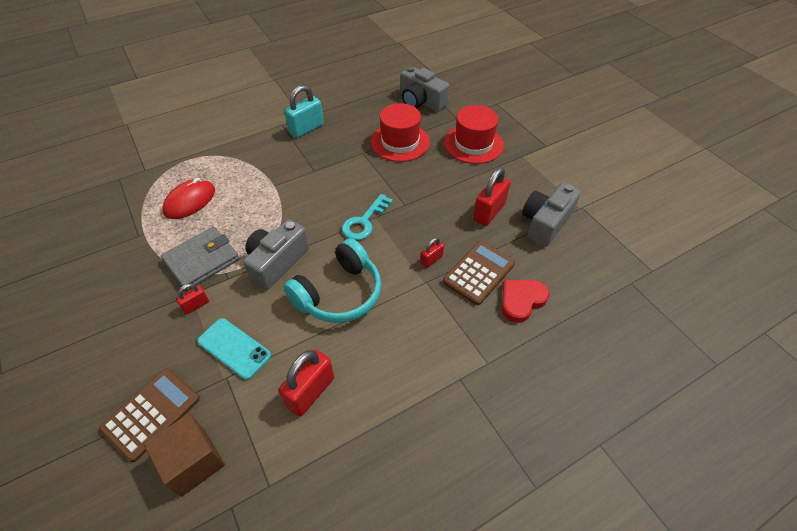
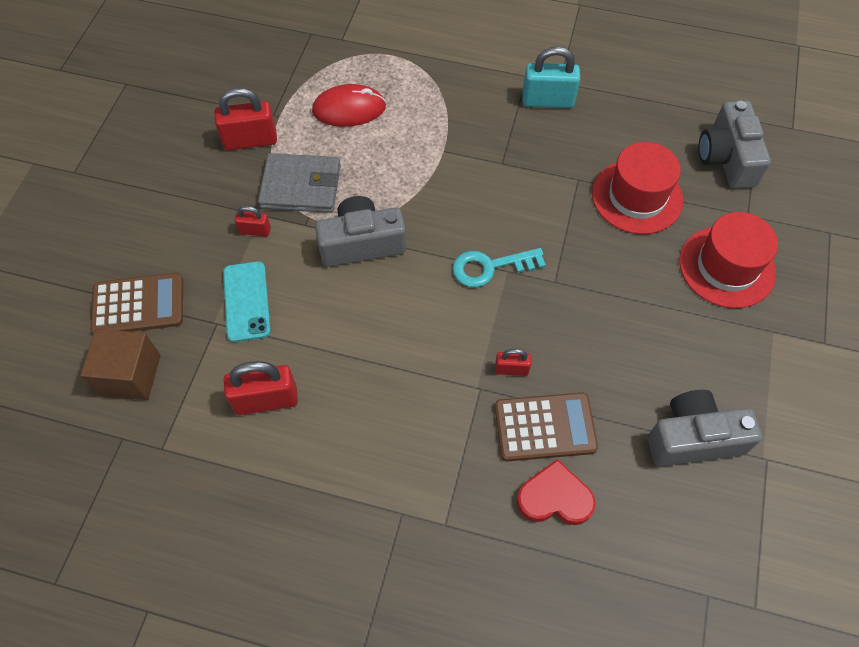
camera: 45 degrees right, 10 degrees up
(339, 293) = (384, 326): turquoise headphones -> none
(489, 212) = (640, 369): red padlock -> red padlock (250, 140)

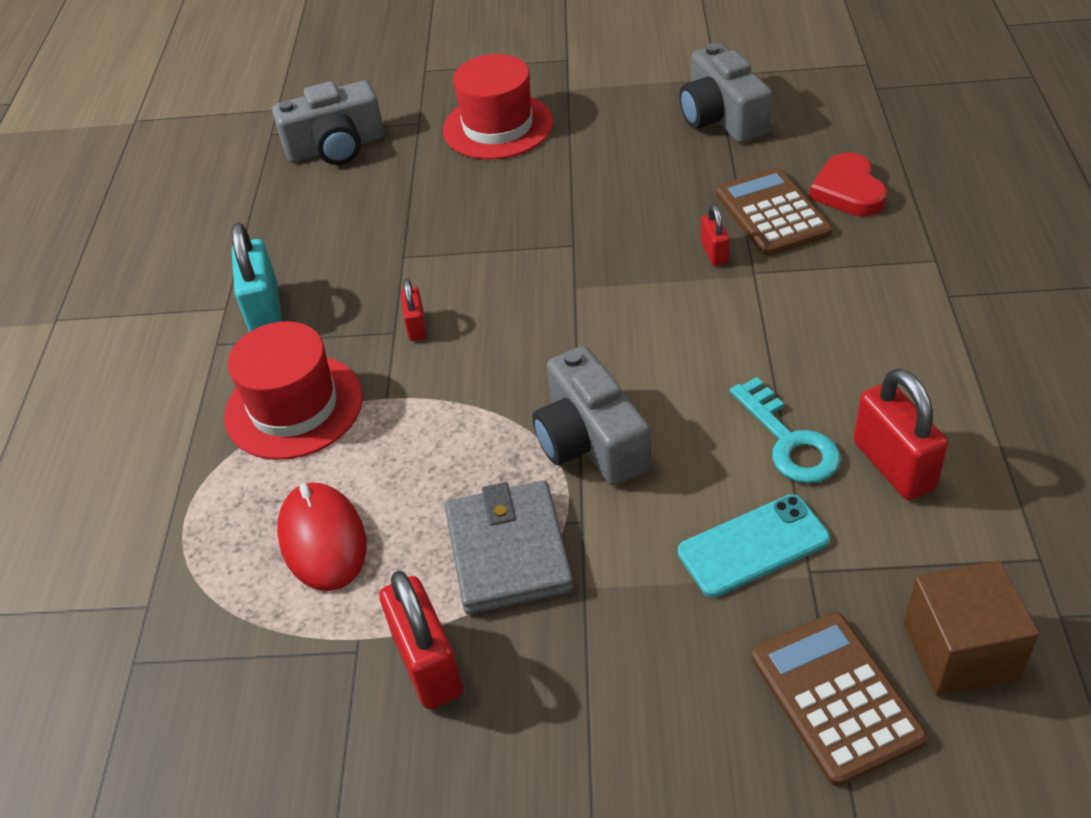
camera: 100 degrees left, 15 degrees down
(255, 231) = (619, 583): red padlock -> red padlock (416, 326)
(490, 267) = (575, 302): turquoise key -> turquoise key (788, 441)
(637, 197) = (417, 204): red hat -> red hat (294, 406)

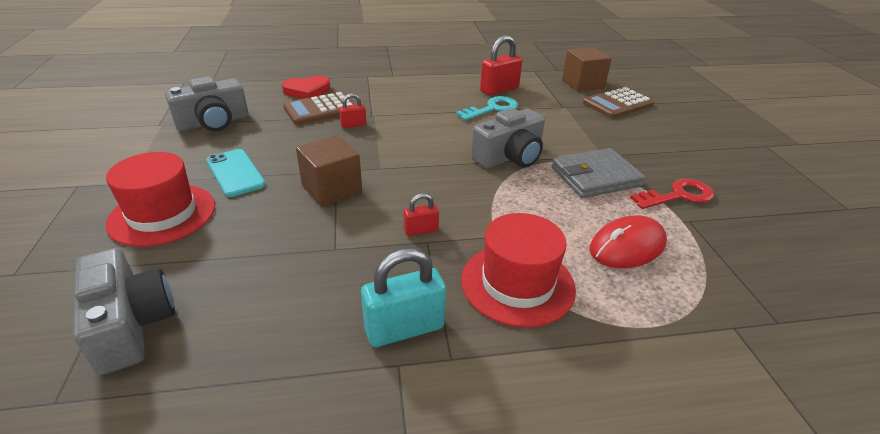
camera: 105 degrees left, 10 degrees down
(428, 664) = (678, 196): red padlock -> red key
(525, 244) = (332, 189): none -> brown cube
(753, 546) = (556, 117): turquoise phone -> turquoise phone (235, 173)

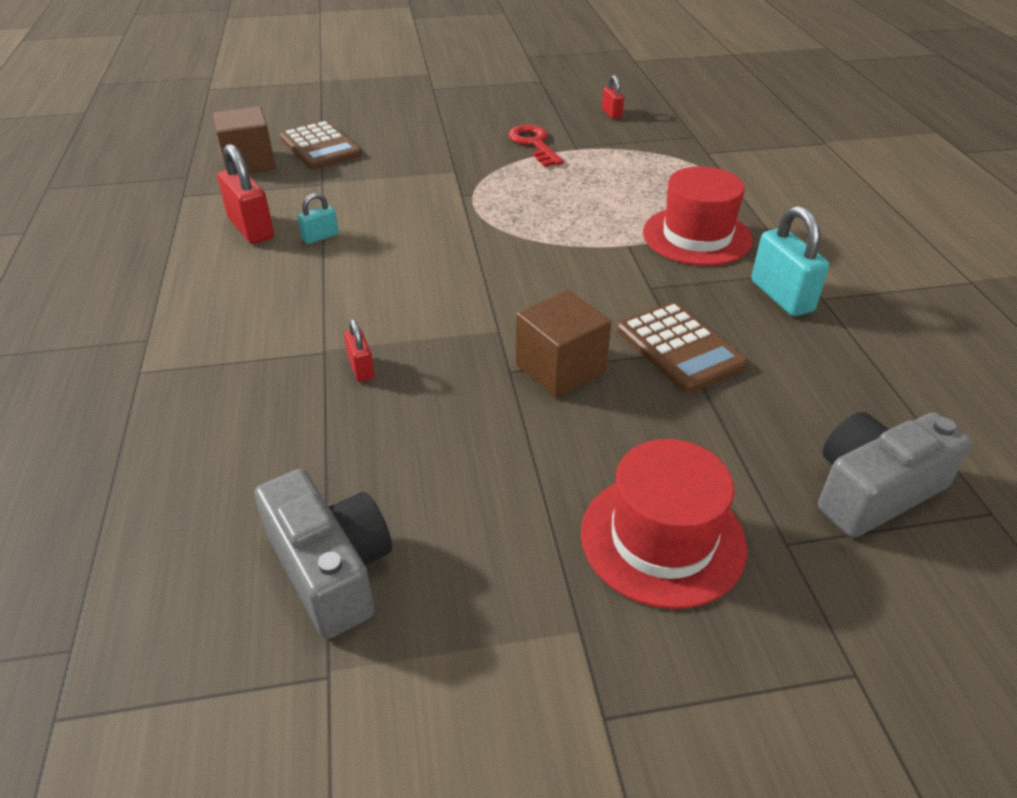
camera: 90 degrees left, 5 degrees up
(235, 173) = (529, 482): turquoise phone -> none
(307, 91) = (194, 449): red heart -> none
(321, 109) = (292, 415): brown calculator -> brown calculator (679, 348)
(421, 230) = (633, 291): red padlock -> red padlock (611, 113)
(492, 109) = (320, 237): turquoise key -> turquoise padlock
(509, 157) = (463, 229): grey camera -> none
(595, 177) = (504, 181): grey wallet -> none
(627, 246) = (624, 179): red mouse -> none

